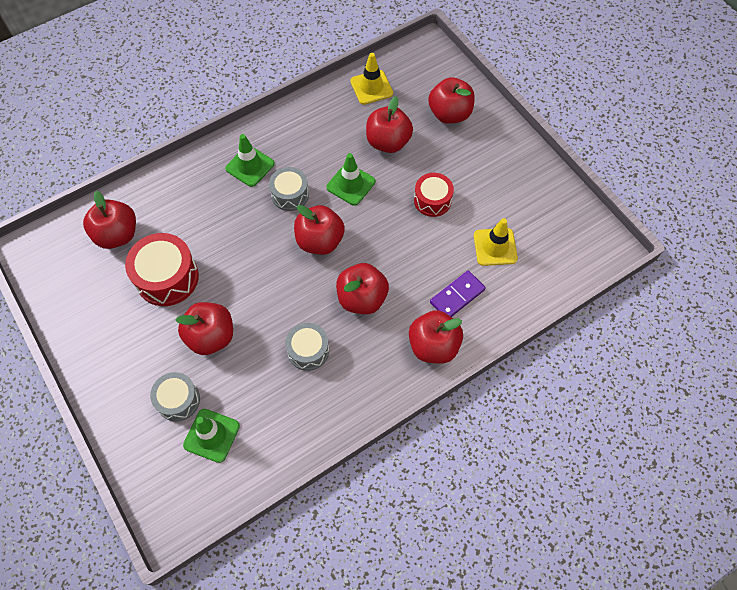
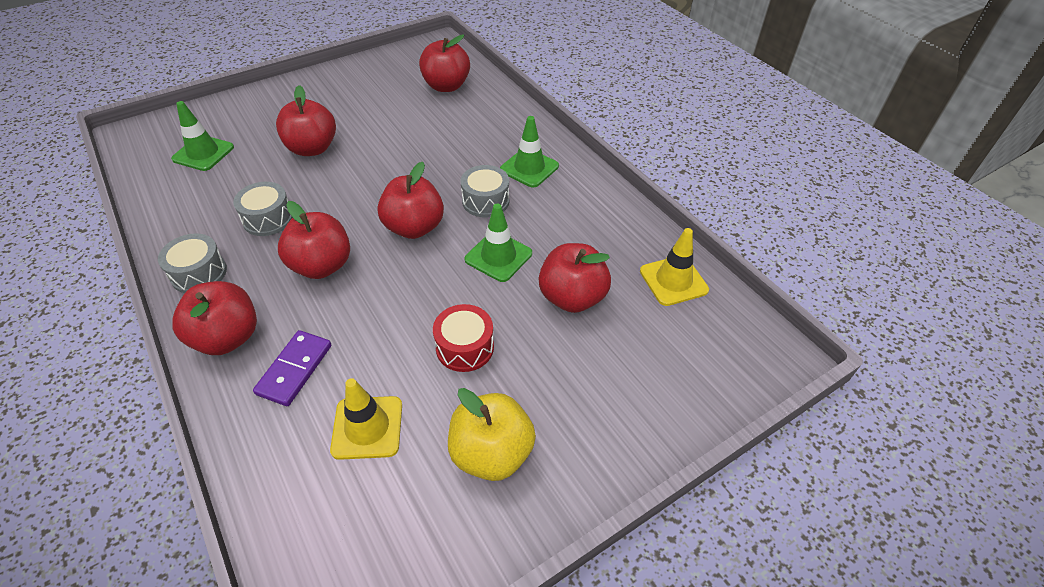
camera: 90 degrees right, 15 degrees down
(167, 277) = (390, 118): red drum -> none
(178, 400) = (251, 131): grey drum -> grey drum (199, 273)
(449, 114) = (635, 379): red apple -> none
(457, 296) = (295, 369): purple domino -> purple domino turned 60 degrees clockwise
(504, 183) = (491, 453): none -> yellow apple

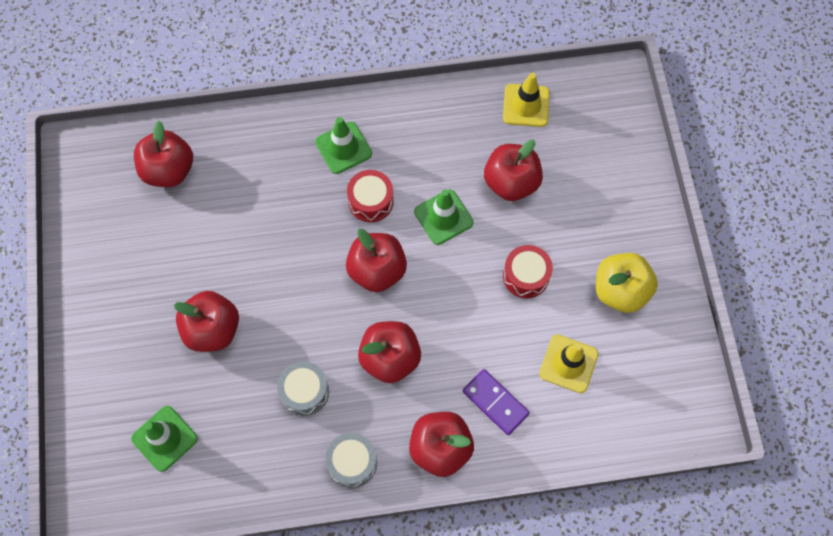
camera: 65 degrees left, 20 degrees up
(485, 201) = (371, 201): grey drum -> red drum

